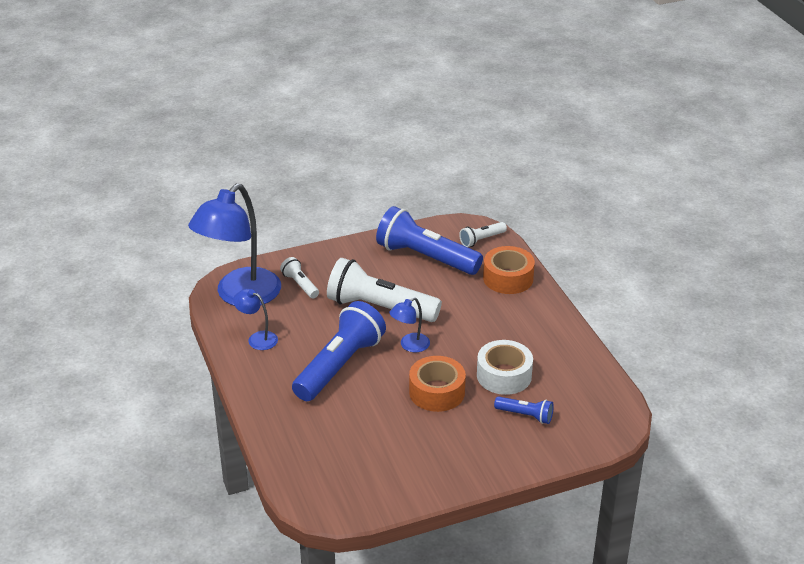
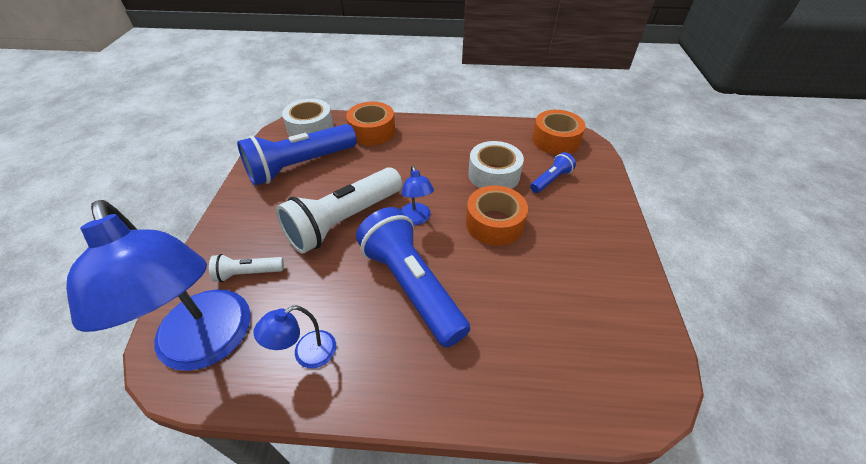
camera: 65 degrees left, 10 degrees up
(481, 240) = (310, 128): white flashlight -> white tape
(599, 406) = (555, 140): none -> orange tape

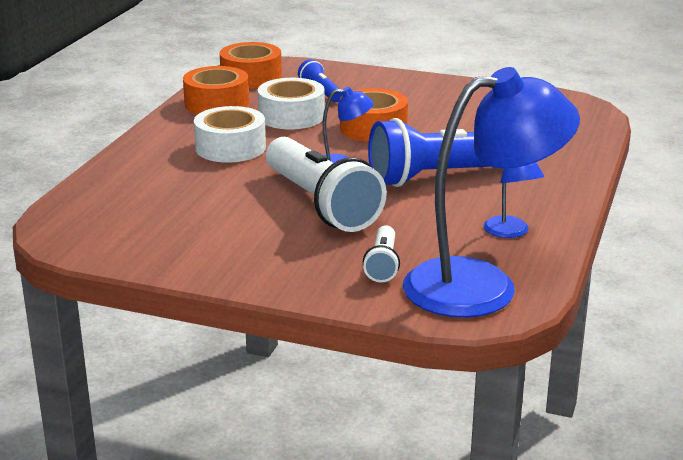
camera: 75 degrees left, 20 degrees down
(300, 166) = (179, 228): blue flashlight -> none
(310, 128) = (80, 217): white tape -> white tape (230, 147)
(372, 131) = (134, 174): orange tape -> orange tape (217, 103)

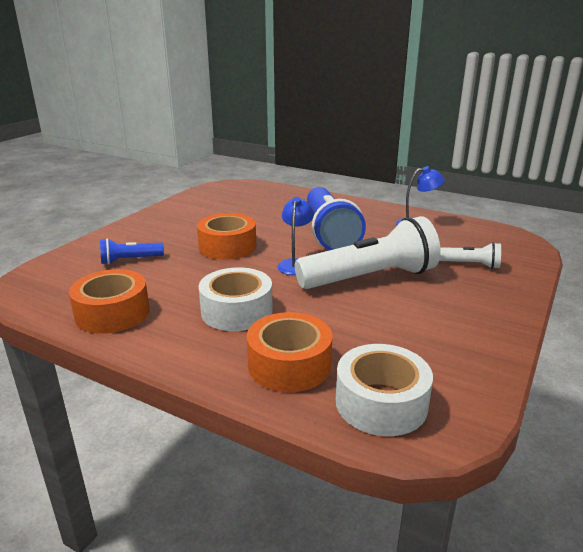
camera: 80 degrees left, 0 degrees up
(251, 77) = (54, 290): orange tape -> orange tape (289, 365)
(291, 116) = (178, 277): white tape -> white tape (381, 403)
(482, 285) = (489, 239): blue lamp -> none

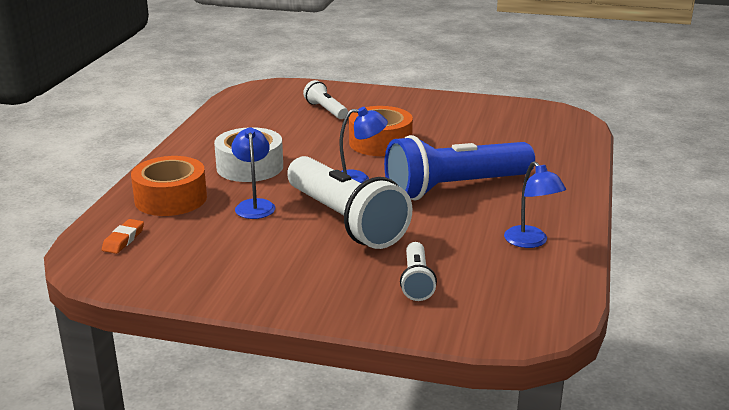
camera: 75 degrees right, 0 degrees up
(112, 313) = (231, 124): orange tape -> none
(129, 260) = (326, 110): blue flashlight -> white flashlight
(325, 316) = (254, 205): none -> blue lamp
(381, 403) = (123, 240): white tape -> orange eraser

